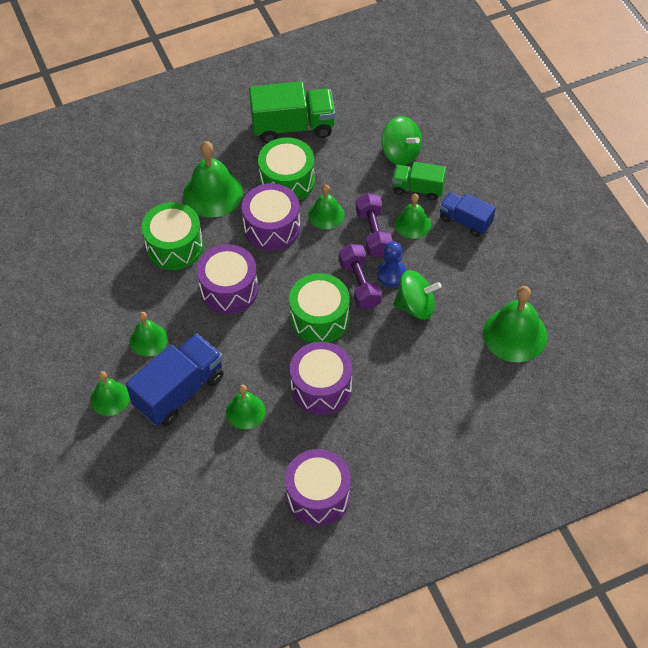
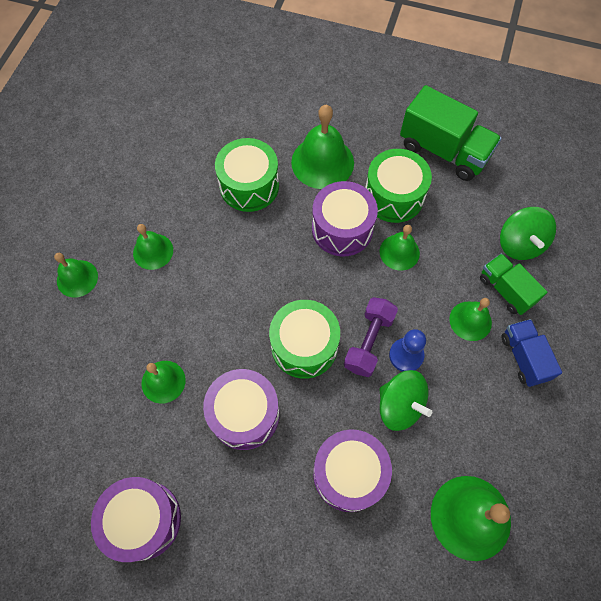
camera: 40 degrees right, 10 degrees up
(179, 391) = (132, 317): blue truck -> none
(229, 289) = (255, 257): purple drum -> purple drum (349, 473)
(373, 233) = (425, 302): purple dumbbell -> none

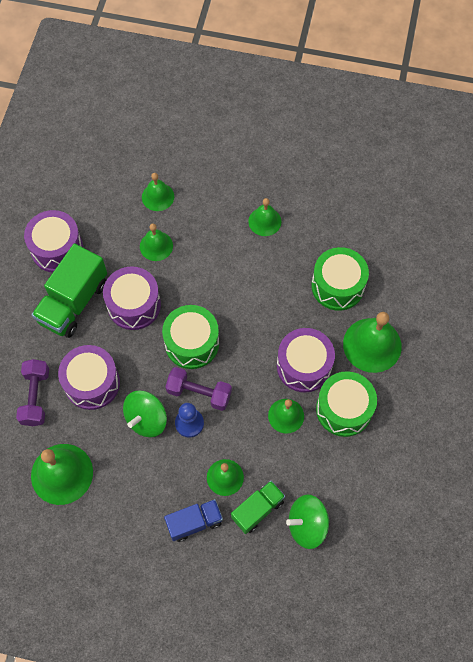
camera: 85 degrees right, 0 degrees up
(77, 278) = (235, 173): green bell -> green bell (158, 196)
(364, 553) = (36, 397): none -> purple dumbbell
(444, 151) = (402, 455): green truck -> green truck (73, 302)

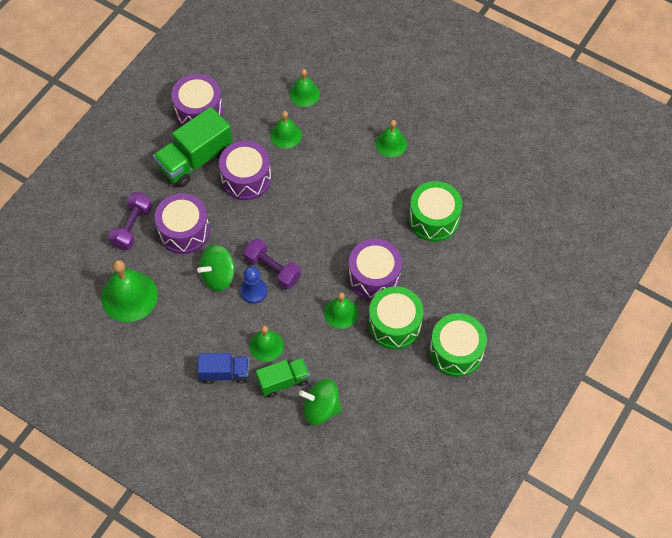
camera: 20 degrees right, 5 degrees down
(192, 343) = (283, 226): green drum -> green drum (456, 351)
(372, 345) = (443, 279): green bell -> none

